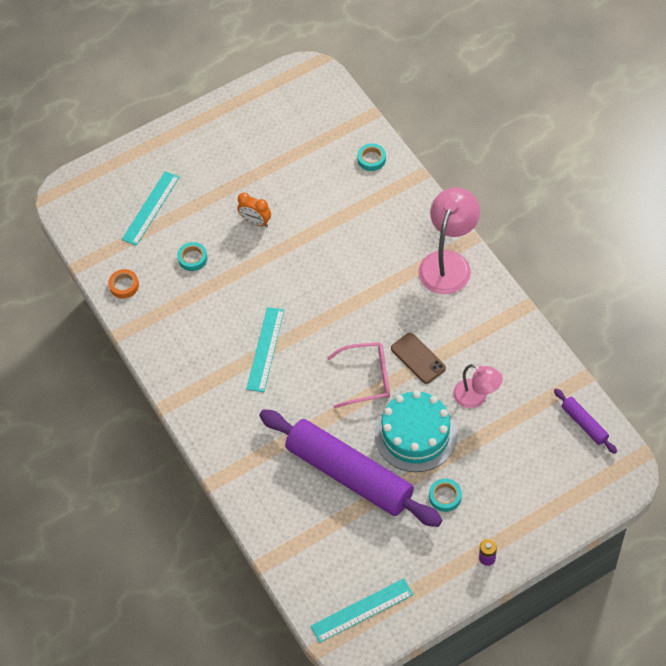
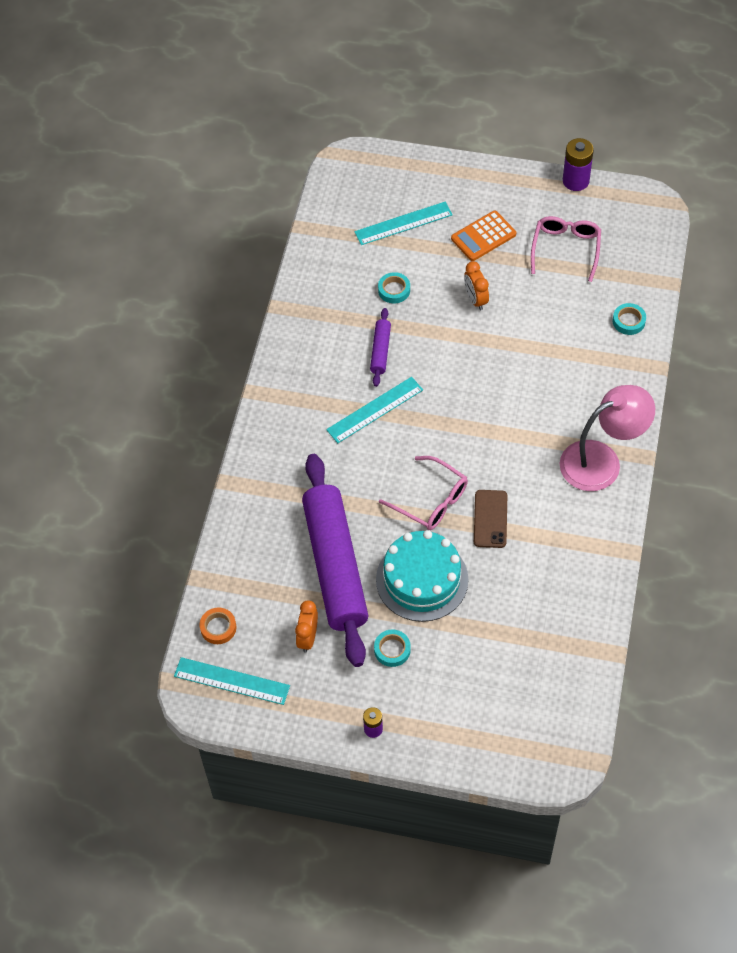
camera: 40 degrees right, 0 degrees up
(124, 285) = (318, 270): orange tape -> orange tape (218, 627)
(216, 175) = (483, 236): none -> orange calculator
(240, 92) = (575, 181): none -> purple battery
(281, 142) = (565, 249): none -> pink glasses
(382, 537) = (308, 637): none -> orange clock
(476, 397) = (505, 592): pink lamp -> none
(584, 424) = (573, 692): purple rolling pin -> purple rolling pin (380, 351)

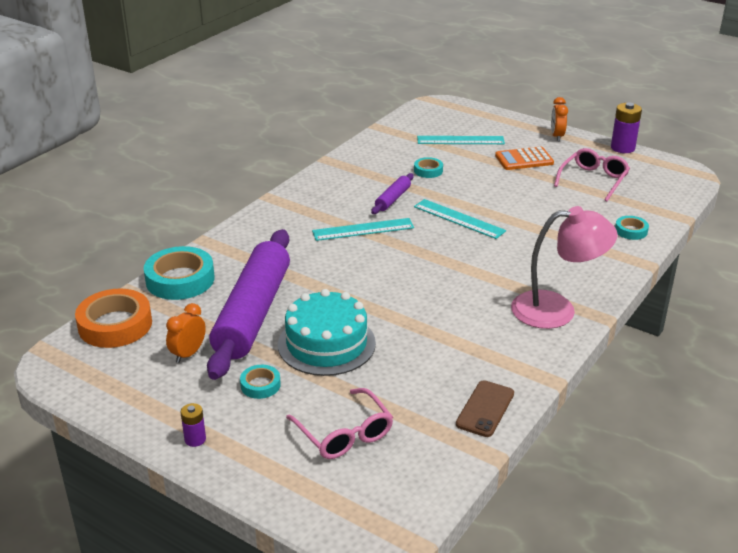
camera: 20 degrees right, 25 degrees down
(218, 627) = (115, 325): orange tape -> orange tape, size x1.97
(231, 681) = (94, 364): turquoise ruler -> turquoise ruler (459, 219)
(240, 546) = (180, 279): none -> turquoise tape
(431, 500) = (373, 294): pink glasses -> pink glasses (344, 433)
(475, 299) = (495, 190): orange clock -> orange clock (557, 136)
(490, 519) = (421, 320): brown phone -> brown phone (485, 409)

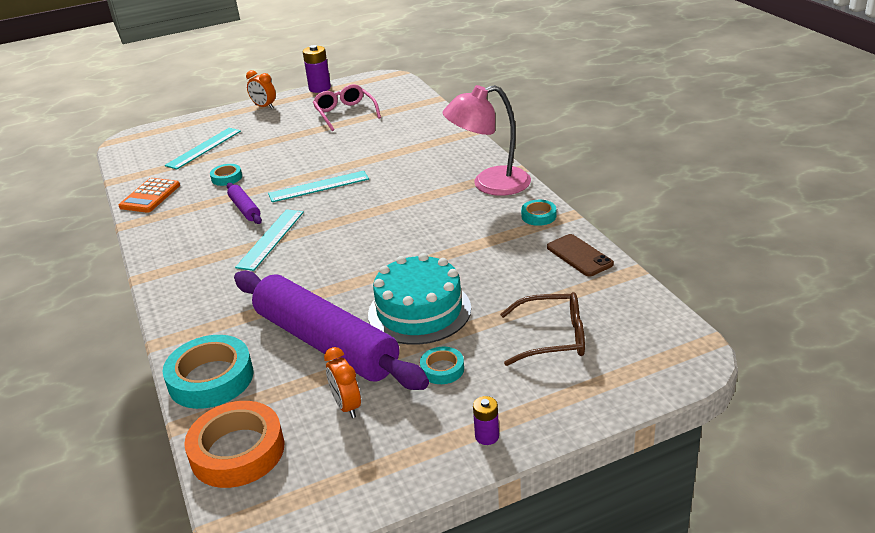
camera: 55 degrees left, 0 degrees up
(344, 433) = (552, 338): pink glasses -> brown glasses
(524, 159) = (276, 130): orange calculator -> orange calculator (150, 196)
(557, 310) = (490, 184): pink lamp -> pink lamp turned 135 degrees counterclockwise
(631, 231) = (428, 122): turquoise tape -> turquoise tape (538, 216)

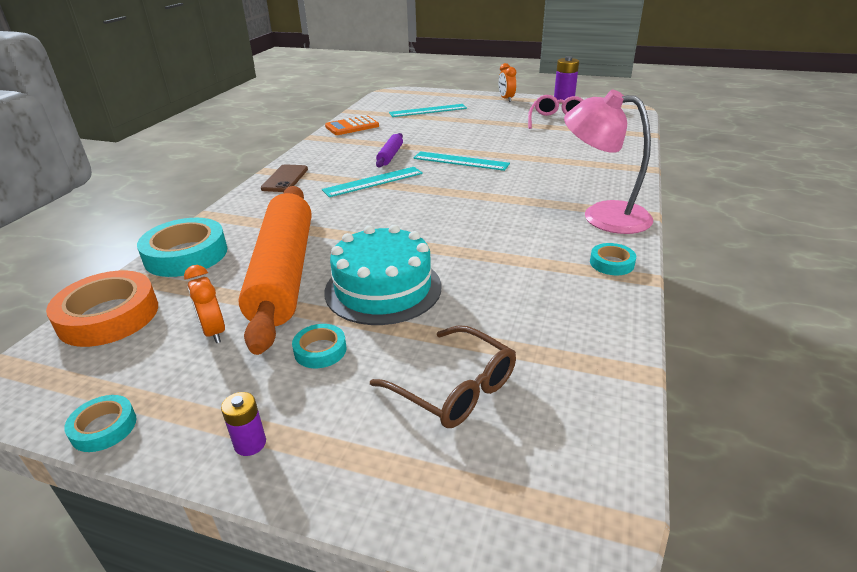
camera: 40 degrees right, 0 degrees up
(227, 178) = (412, 133): turquoise tape -> turquoise tape (104, 427)
(326, 343) = (284, 273): purple rolling pin -> orange rolling pin
(347, 406) = (214, 331): orange clock -> orange clock turned 45 degrees counterclockwise
(579, 255) = (602, 322): brown phone -> brown phone (285, 179)

